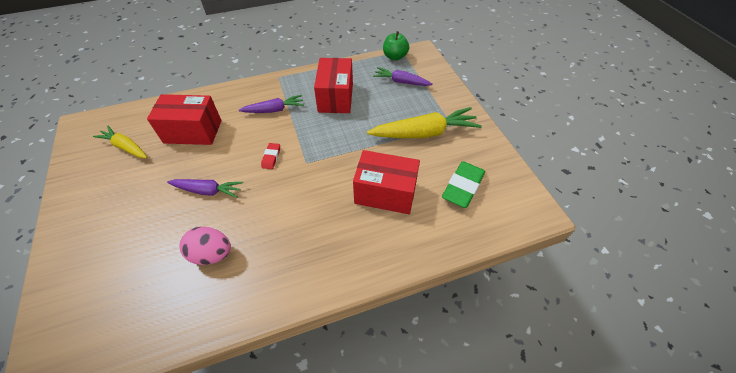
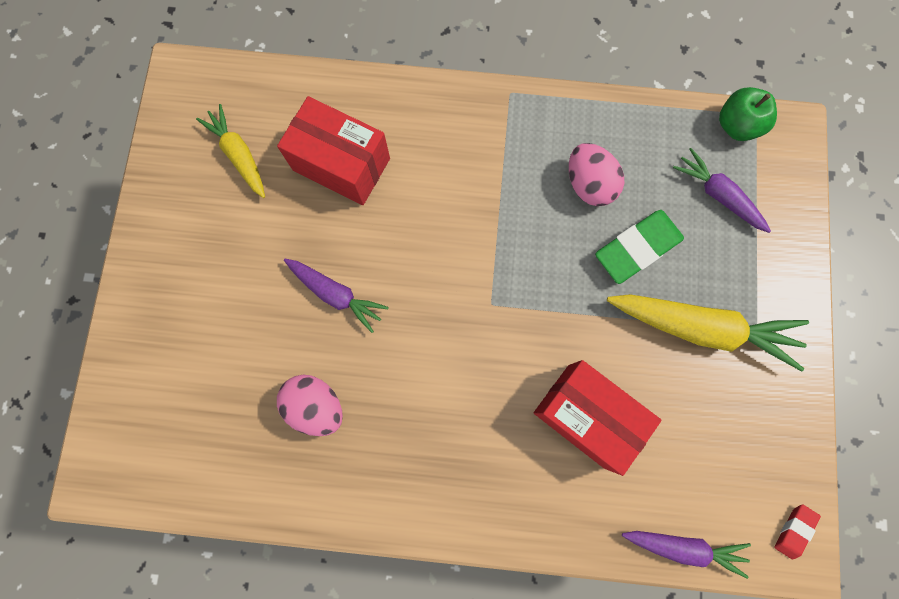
camera: 25 degrees right, 25 degrees up
(271, 157) = (443, 271): red eraser -> red eraser (794, 530)
(274, 110) = (478, 170): purple carrot -> purple carrot (683, 546)
(335, 97) = (589, 184): red box -> pink egg
(463, 187) = (708, 459): green eraser -> green eraser (637, 248)

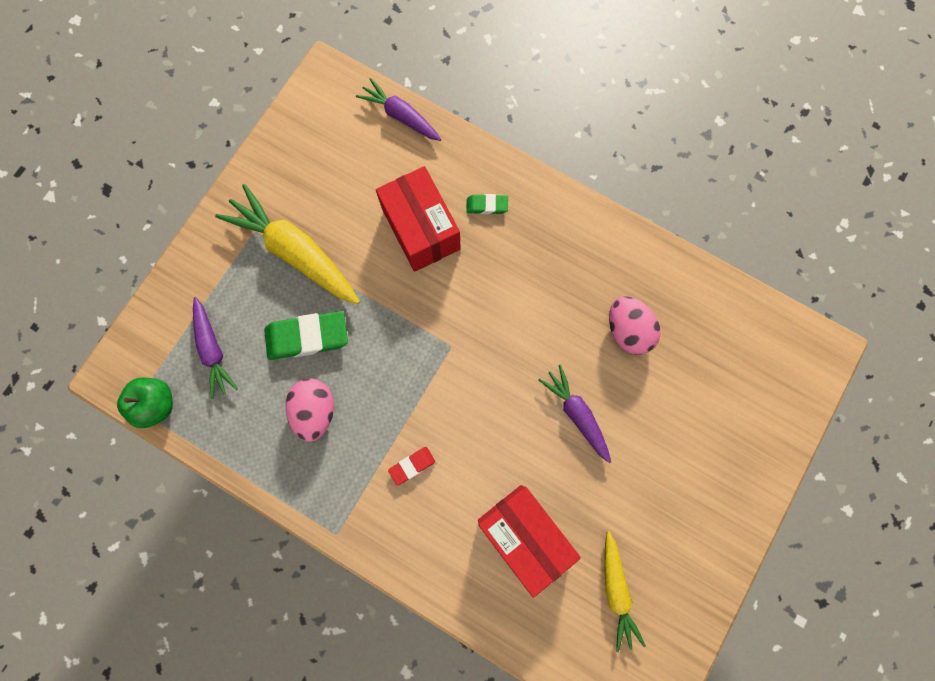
camera: 155 degrees left, 0 degrees up
(529, 479) = (487, 205): none -> green eraser
(794, 530) = (318, 92): red eraser -> red eraser (412, 465)

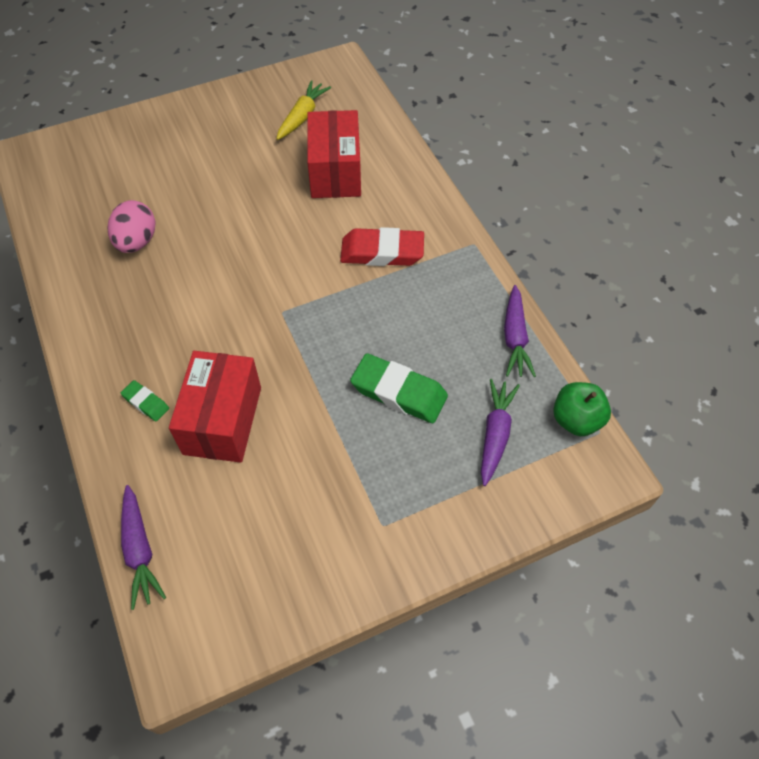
camera: 145 degrees left, 20 degrees down
(295, 251) = (356, 476): yellow carrot -> none
(315, 411) = (432, 331): pink egg -> none
(412, 465) = (382, 252): red eraser -> red eraser, size x1.95
(576, 414) = (230, 214): purple carrot -> purple carrot (515, 338)

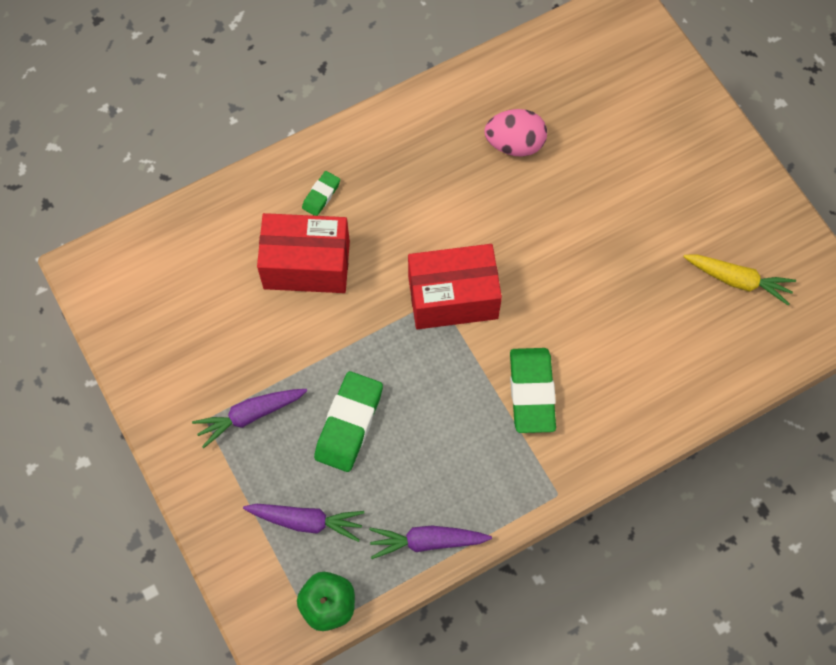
camera: 85 degrees right, 10 degrees up
(140, 550) = (177, 222): purple carrot -> purple carrot (250, 415)
(335, 172) = (649, 329): red box -> red box (453, 297)
(382, 252) = (532, 392): red eraser -> green eraser

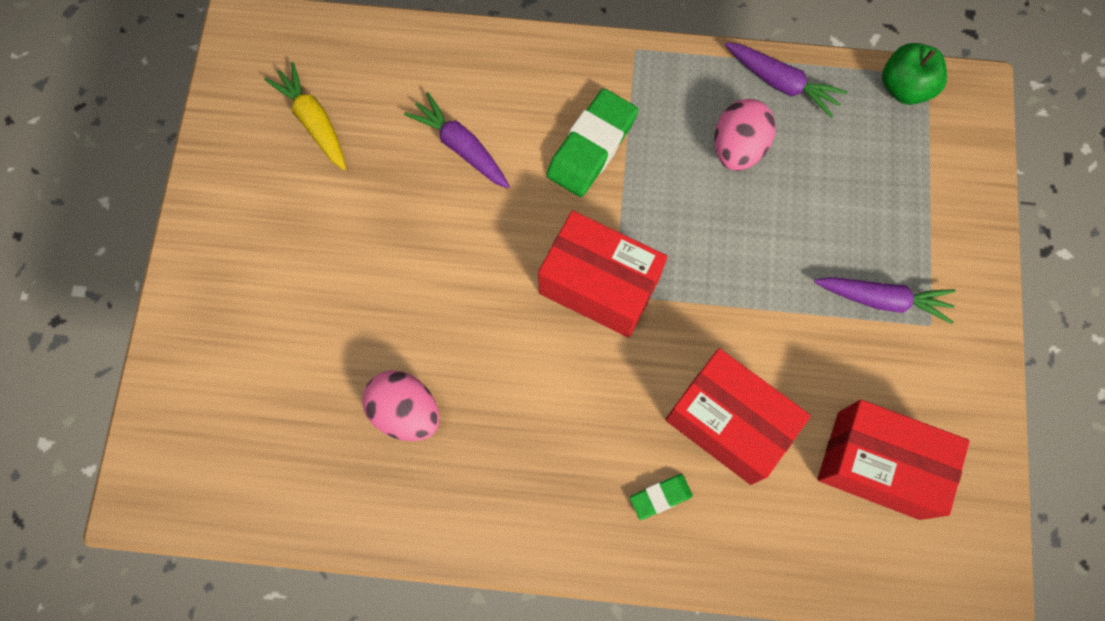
camera: 145 degrees left, 5 degrees up
(192, 301) = (878, 465): none -> red box
(306, 521) = (883, 167): purple carrot -> purple carrot (461, 147)
(349, 424) = (788, 229): green eraser -> none
(425, 464) = (738, 148): none -> pink egg

